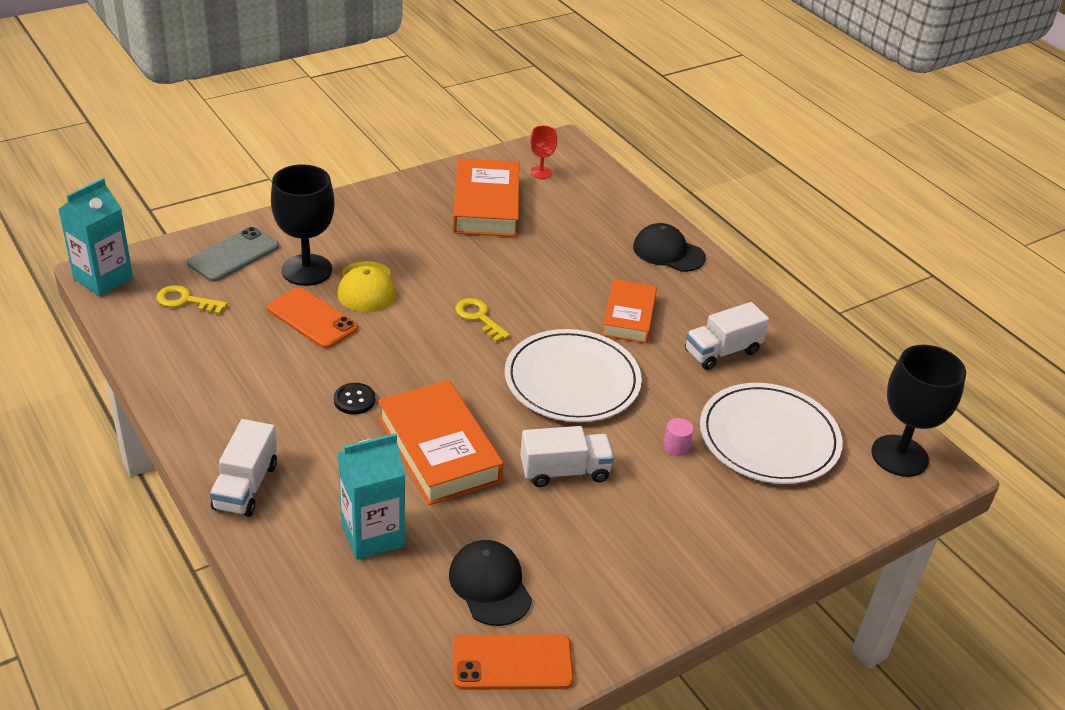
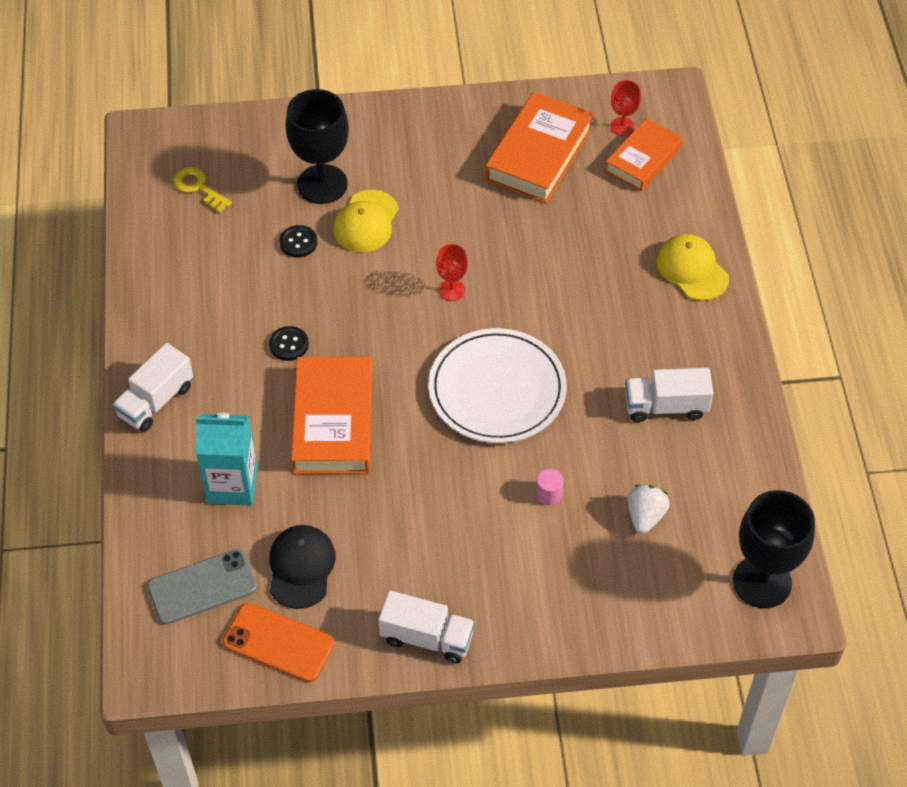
camera: 30 degrees right, 15 degrees up
(103, 279) = (140, 141): turquoise carton -> none
(233, 255) = (265, 146): grey phone -> grey phone (202, 587)
(312, 318) = (298, 242): orange phone -> black button
(479, 318) = (452, 290): yellow key -> red goblet
(564, 471) = (430, 483): white truck -> white truck (427, 638)
(628, 316) = (598, 335): orange book -> orange book (643, 159)
(668, 252) = (692, 269): black cap -> yellow cap
(769, 437) = (645, 516): white plate -> white strawberry

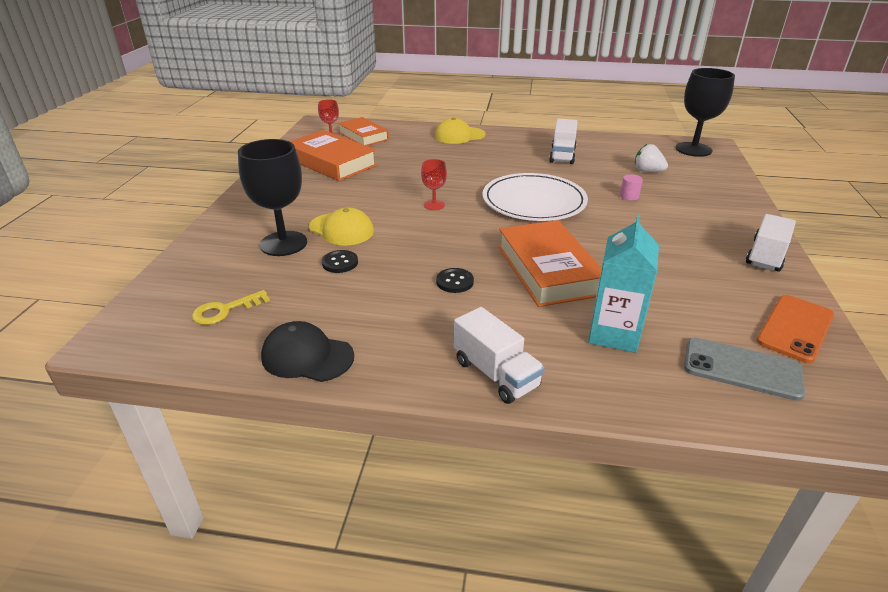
camera: 75 degrees left, 20 degrees down
(202, 587) = (742, 369): grey phone -> grey phone turned 60 degrees counterclockwise
(301, 567) = (708, 305): black cap -> black cap (307, 356)
(333, 421) = (548, 270): orange book -> orange book turned 60 degrees clockwise

